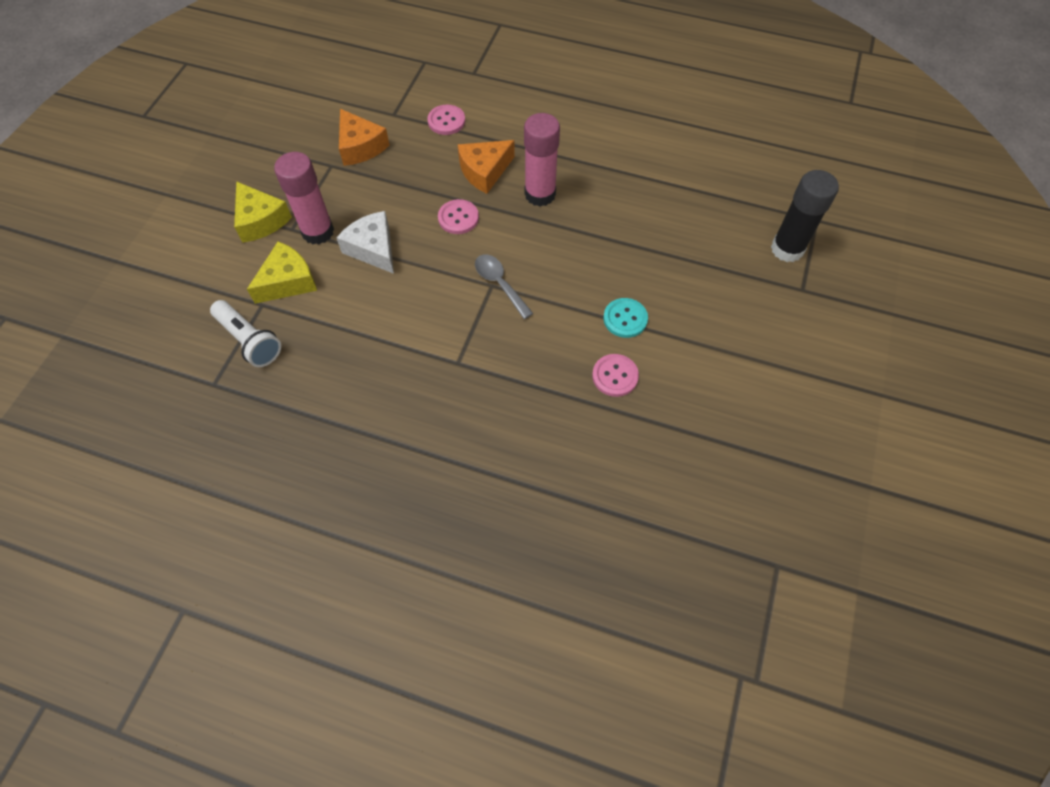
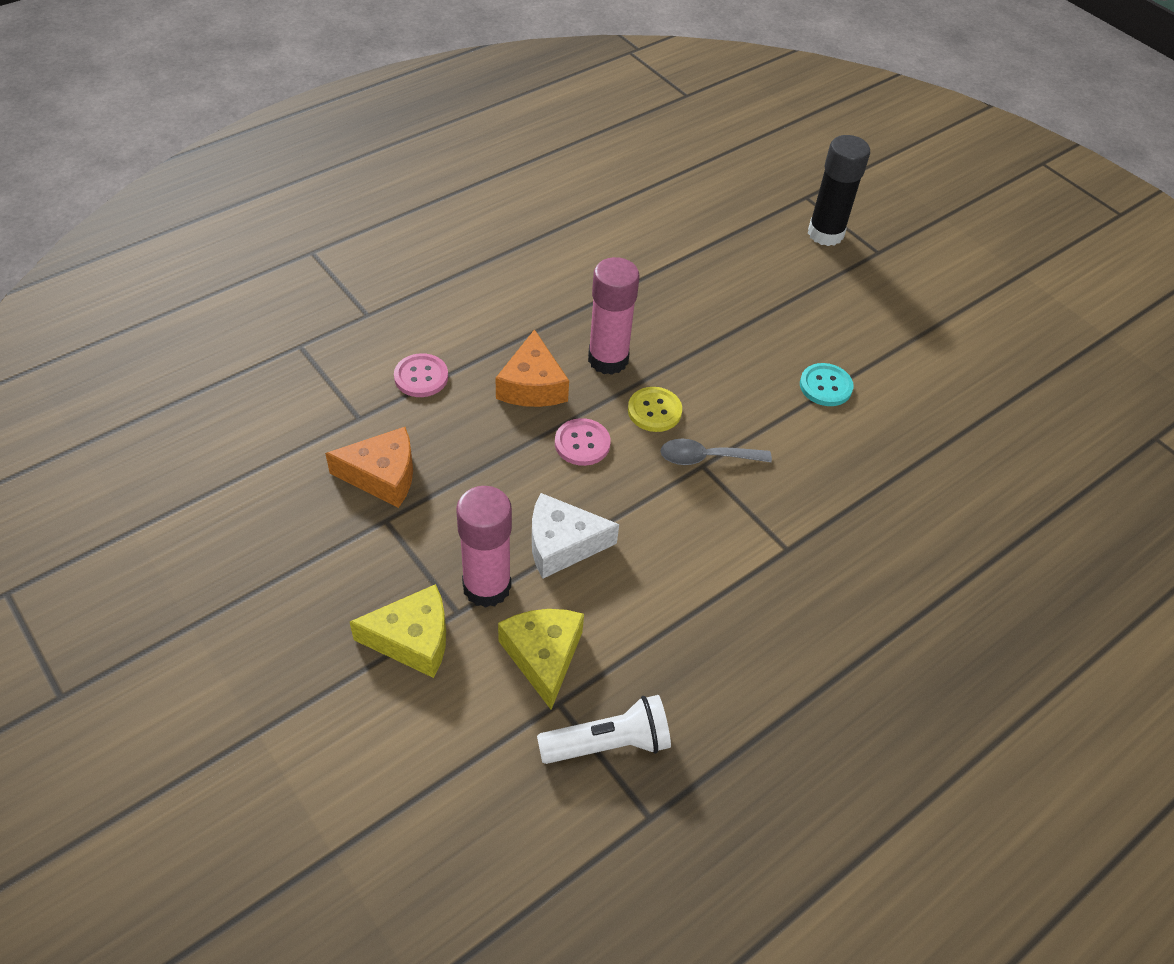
camera: 60 degrees left, 10 degrees down
(516, 238) = (654, 411): none -> yellow button
(615, 376) = (890, 432): pink button -> none

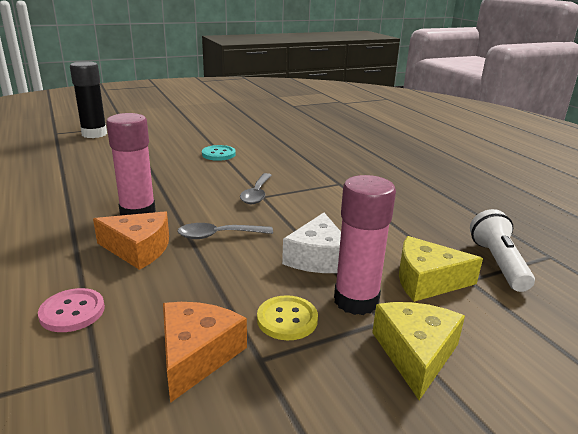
camera: 75 degrees left, 25 degrees down
(582, 443) = (218, 235): pink button -> grey spoon
(654, 411) = (203, 204): yellow button -> yellow button (287, 319)

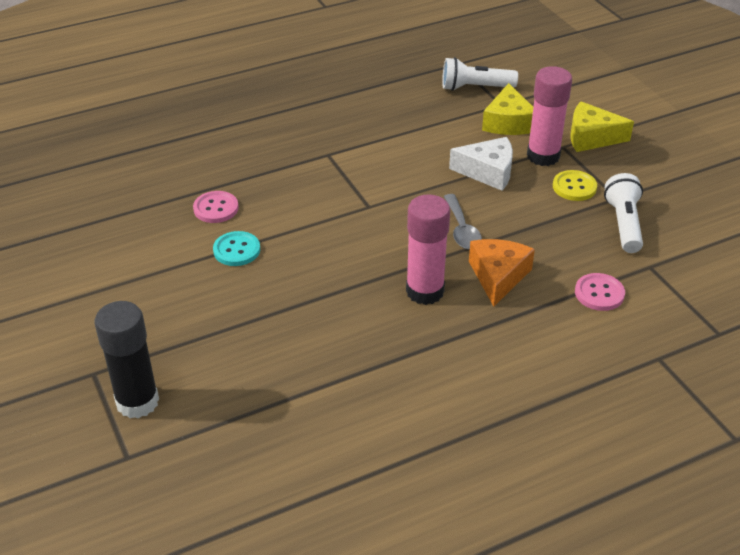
camera: 90 degrees left, 15 degrees up
(196, 355) = (624, 224): orange cheese -> white flashlight
(257, 194) = (364, 210): grey spoon -> none
(267, 149) = (216, 208): none -> pink button

